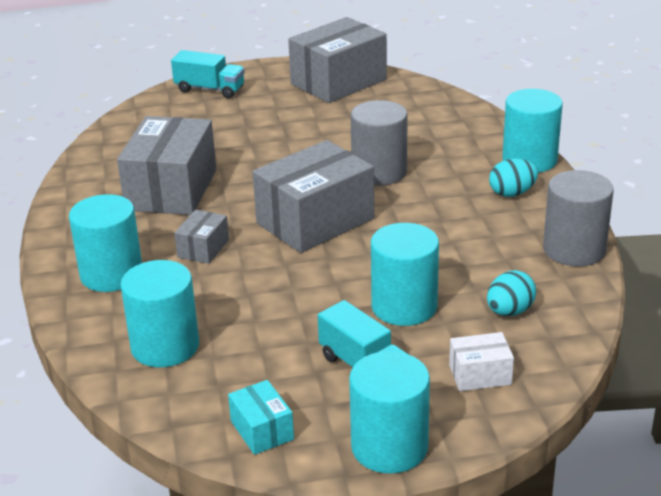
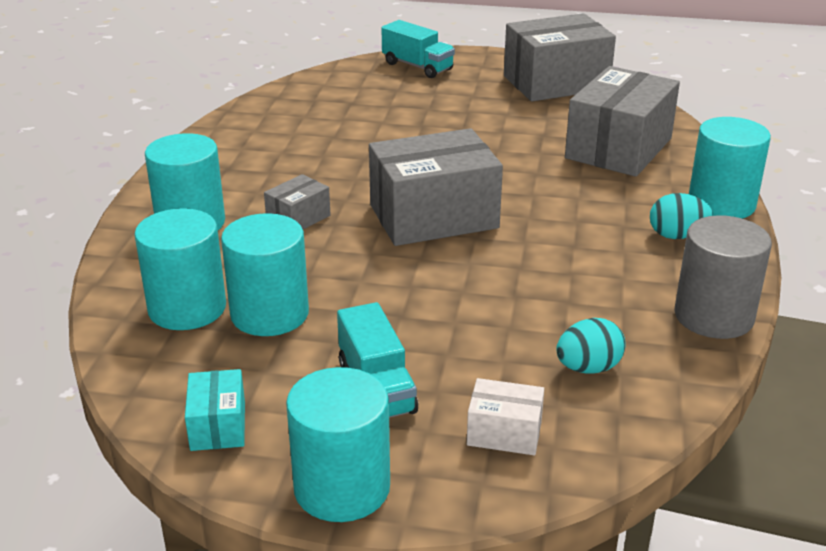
camera: 20 degrees right, 0 degrees up
(171, 189) = (310, 153): grey box -> grey box (618, 148)
(379, 172) = (538, 181): grey cylinder -> none
(404, 306) = (468, 331): turquoise cylinder -> turquoise cylinder (269, 314)

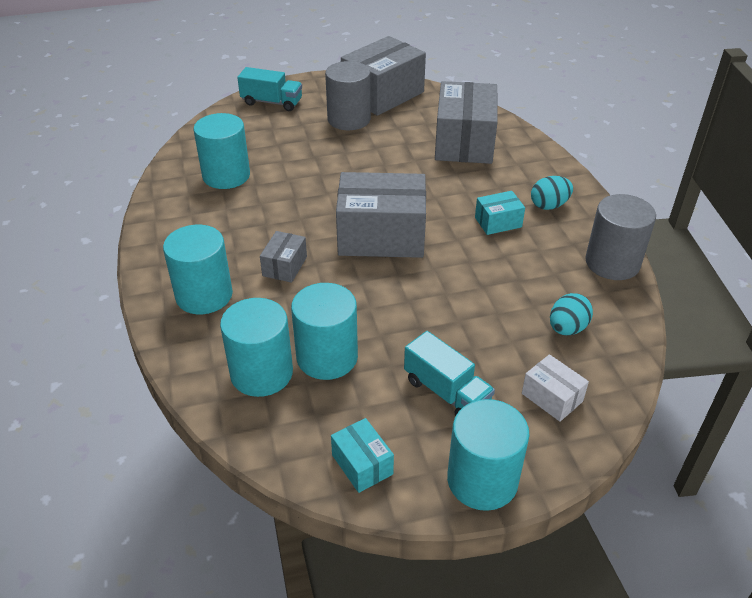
camera: 25 degrees left, 10 degrees up
(433, 216) = (381, 236): grey box -> grey box turned 45 degrees clockwise
(493, 98) = (349, 119): none -> grey cylinder
(504, 433) = (552, 397): white box -> white box turned 60 degrees clockwise
(592, 237) = (498, 222): none -> turquoise box
(721, 204) = (558, 171): turquoise cylinder -> turquoise cylinder (226, 175)

